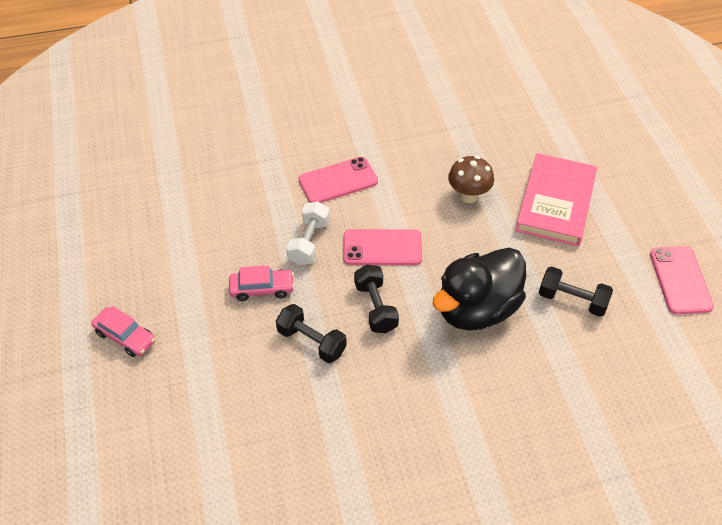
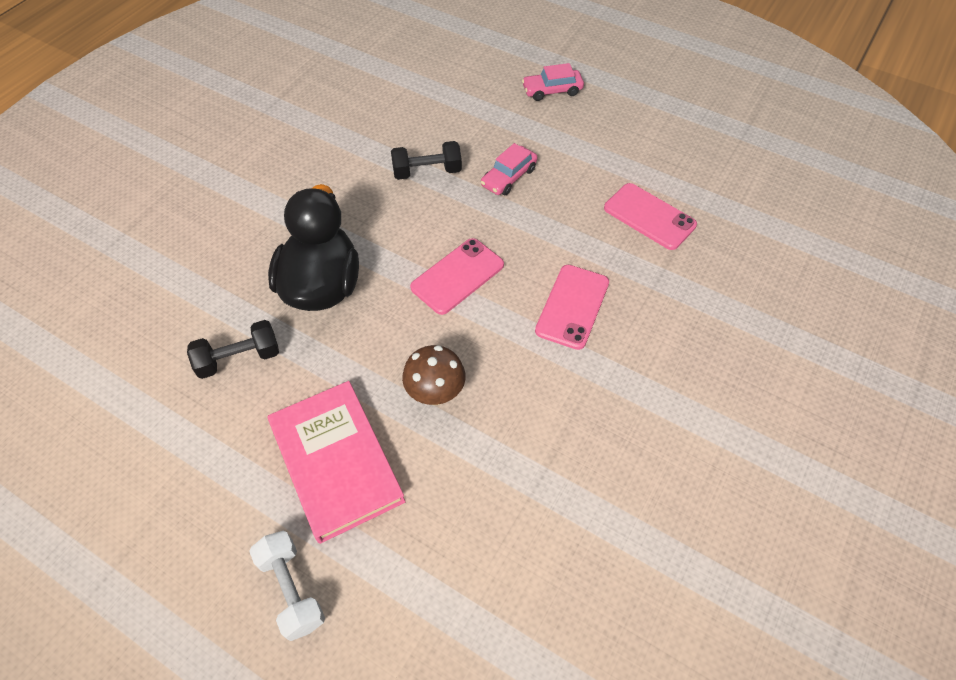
camera: 135 degrees right, 5 degrees up
(309, 242) = (522, 235): white dumbbell -> white dumbbell (292, 590)
(375, 307) = (407, 227): black dumbbell -> none
(680, 280) = (133, 469): pink phone -> pink phone (649, 216)

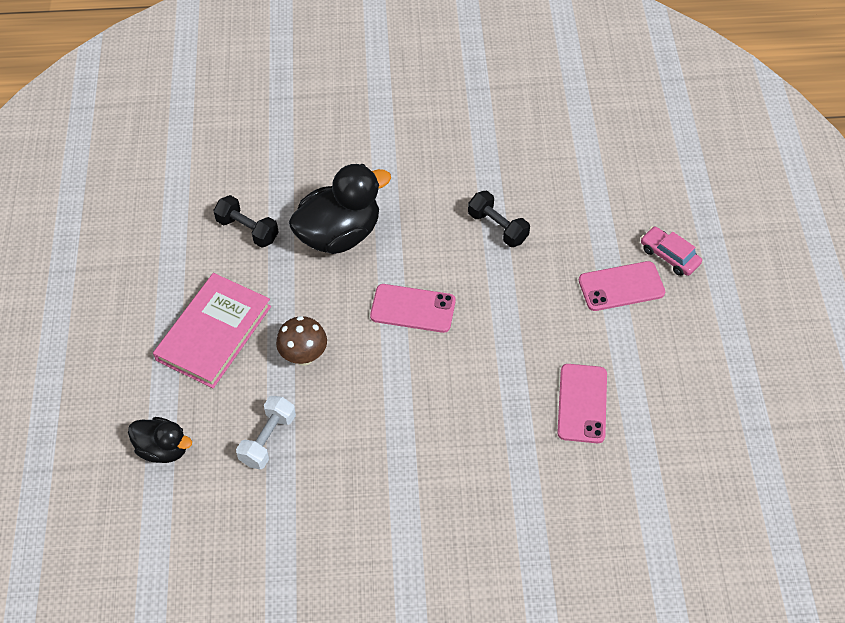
camera: 55 degrees right, 0 degrees up
(292, 590) = (119, 365): white dumbbell -> white dumbbell (268, 439)
(442, 601) = (163, 449): none -> black duck
(509, 177) = (539, 283): pink car -> none
(572, 306) = (444, 398): pink phone -> pink phone (621, 286)

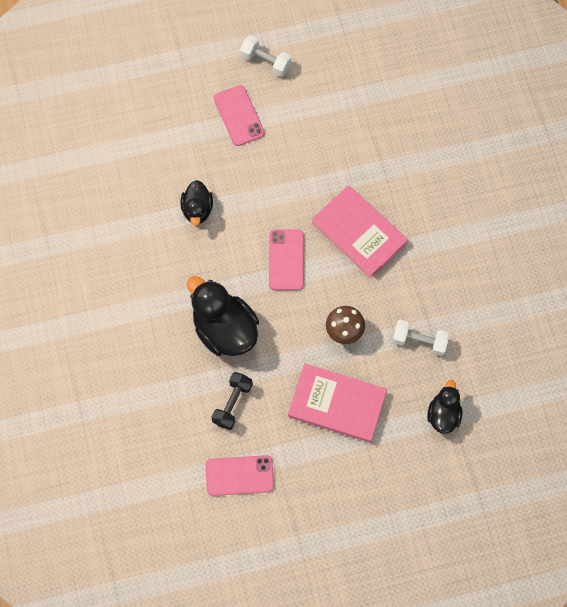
camera: 100 degrees left, 15 degrees up
(433, 395) = (359, 233): none -> pink book
(497, 227) = (197, 209): black dumbbell -> black duck
(582, 403) = (344, 133): pink phone -> pink phone (239, 475)
(669, 256) = (204, 85): pink car -> none
(700, 327) = (265, 61): none -> white dumbbell

